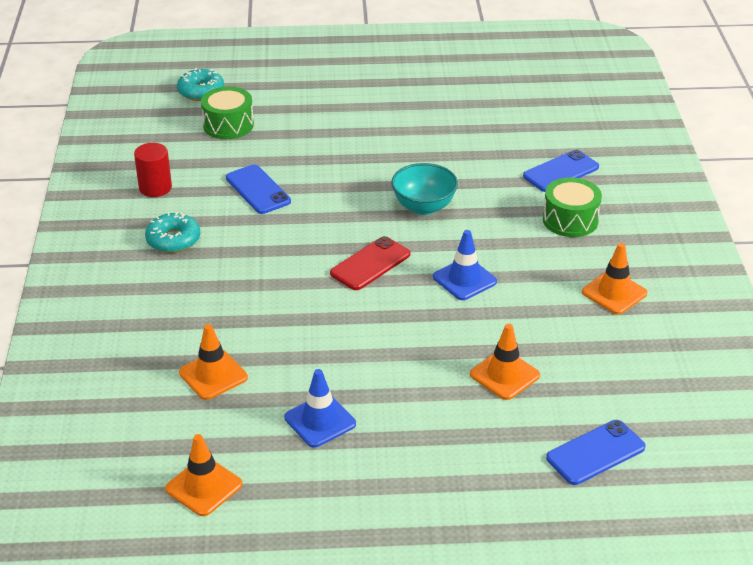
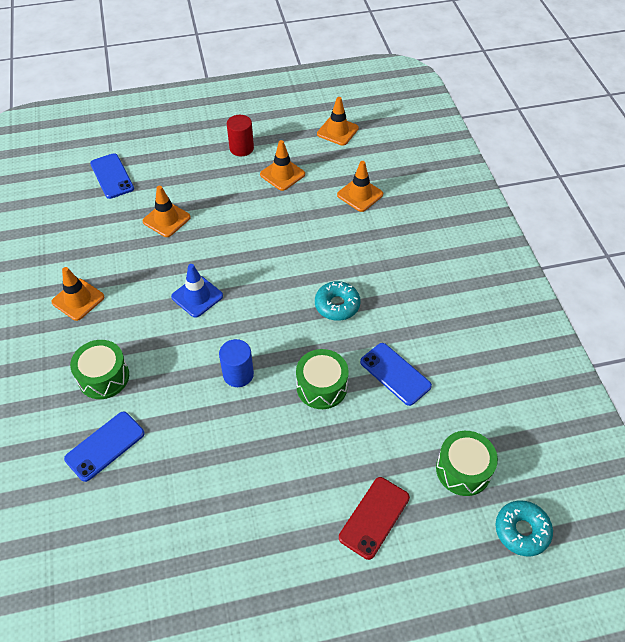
camera: 170 degrees right, 15 degrees up
(155, 188) = (489, 362): red cylinder -> red cylinder (241, 148)
(173, 240) = (442, 304): turquoise donut -> turquoise donut (337, 305)
(320, 421) = (282, 174): blue traffic cone -> orange traffic cone
(338, 189) = (321, 386): none -> green drum
(370, 264) = (274, 301): red phone -> red phone (374, 517)
(424, 207) = (238, 374): turquoise bowl -> blue cylinder
(595, 453) = (112, 176): blue phone -> blue phone turned 75 degrees counterclockwise

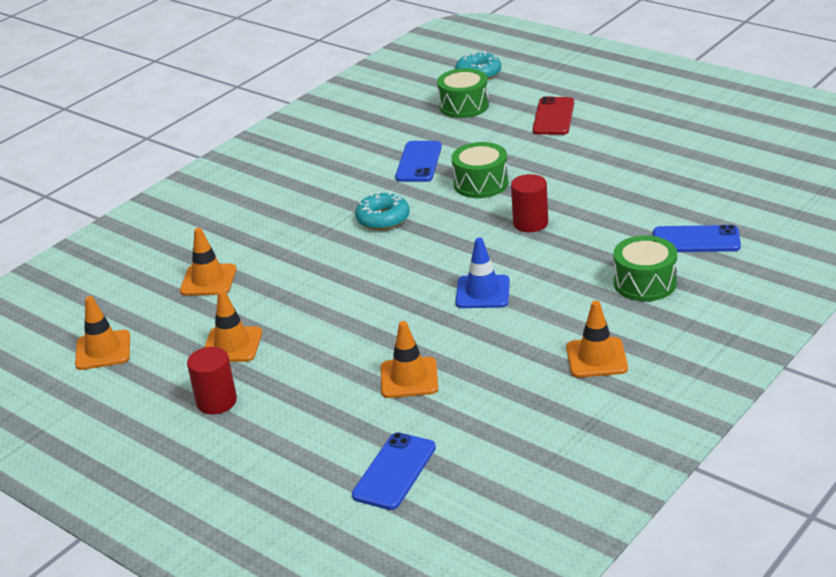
camera: 125 degrees left, 20 degrees down
(238, 374) = (530, 223): blue cylinder -> red cylinder
(374, 517) = (553, 117): red phone -> red phone turned 75 degrees counterclockwise

